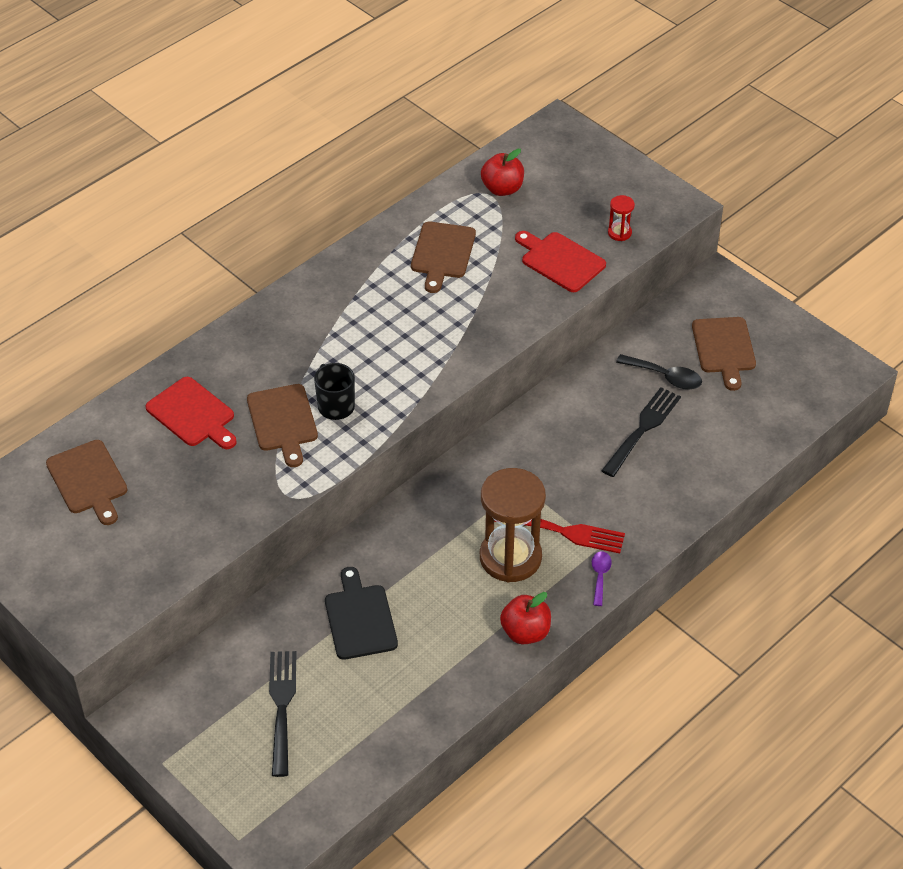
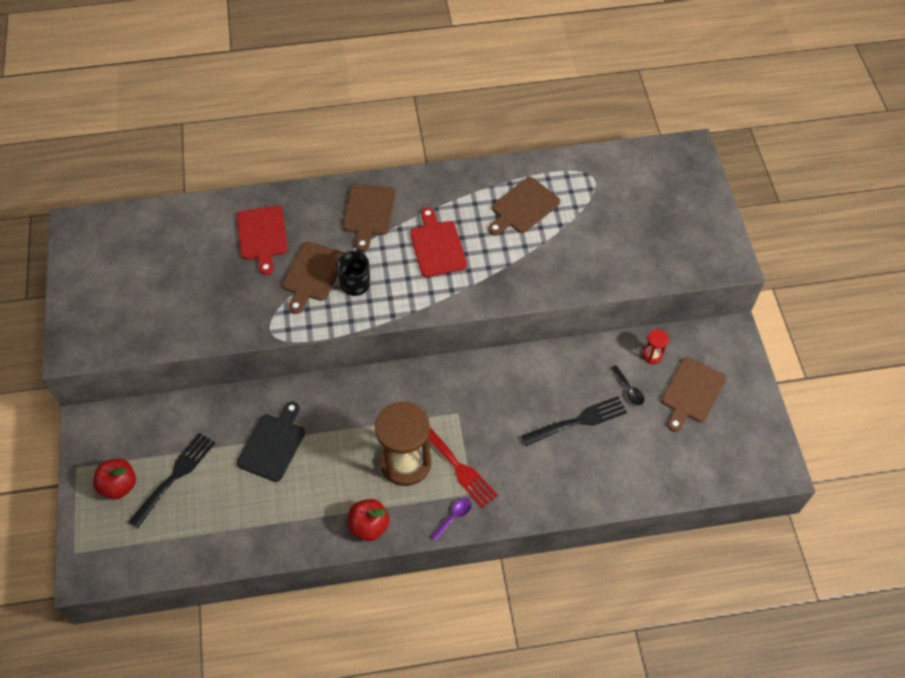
camera: 35 degrees right, 10 degrees up
(88, 480) = (162, 246): brown cutting board -> brown cutting board (368, 213)
(502, 189) = (607, 179): red apple -> red apple (119, 485)
(560, 261) = (602, 259): red cutting board -> red cutting board (437, 246)
(619, 233) = (665, 260): red hourglass -> red hourglass (652, 355)
(665, 377) = (629, 389): black spoon -> black spoon, size x0.66

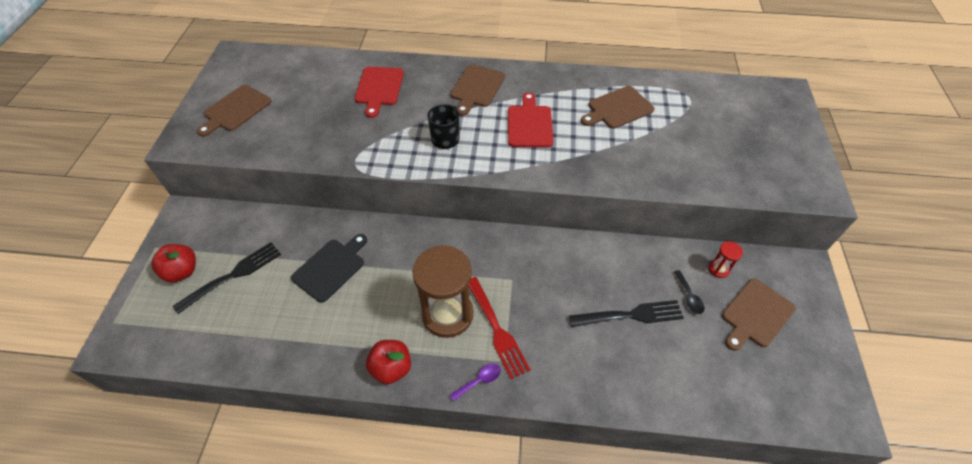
camera: 15 degrees right, 5 degrees down
(313, 274) = (410, 125): brown cutting board -> brown cutting board (235, 110)

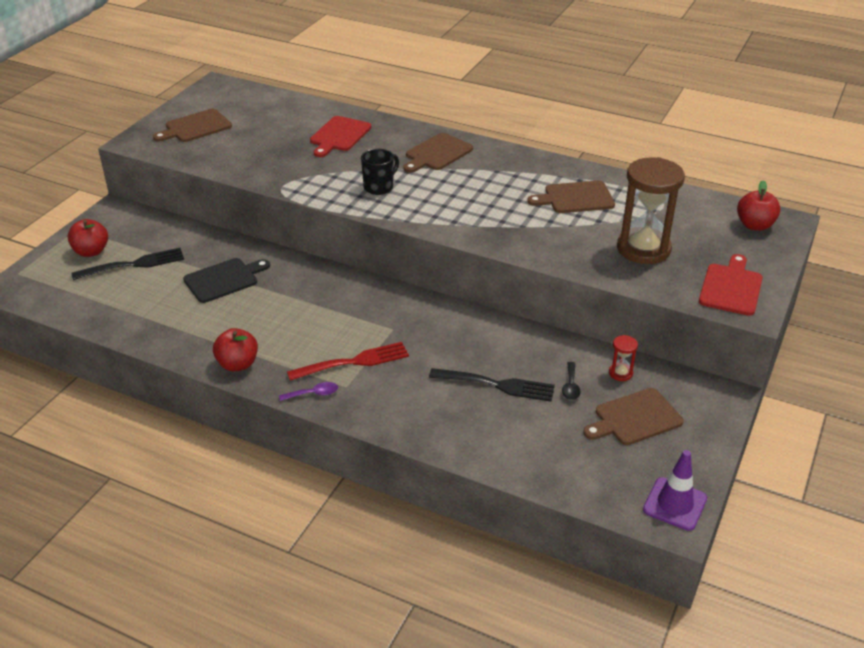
camera: 20 degrees right, 15 degrees down
(447, 314) = (313, 339): brown hourglass -> brown hourglass (643, 249)
(497, 329) = (353, 362): red fork -> red fork turned 105 degrees counterclockwise
(529, 124) = (472, 192): red cutting board -> red cutting board (731, 287)
(768, 102) = (754, 225): none -> red apple
(837, 399) = (675, 504): none -> purple traffic cone

